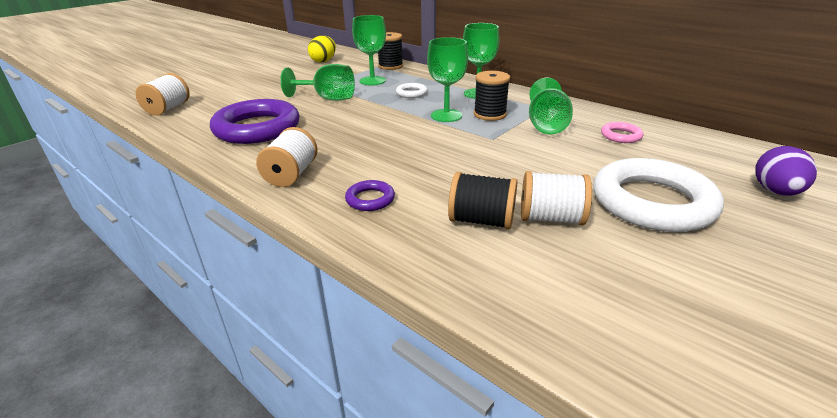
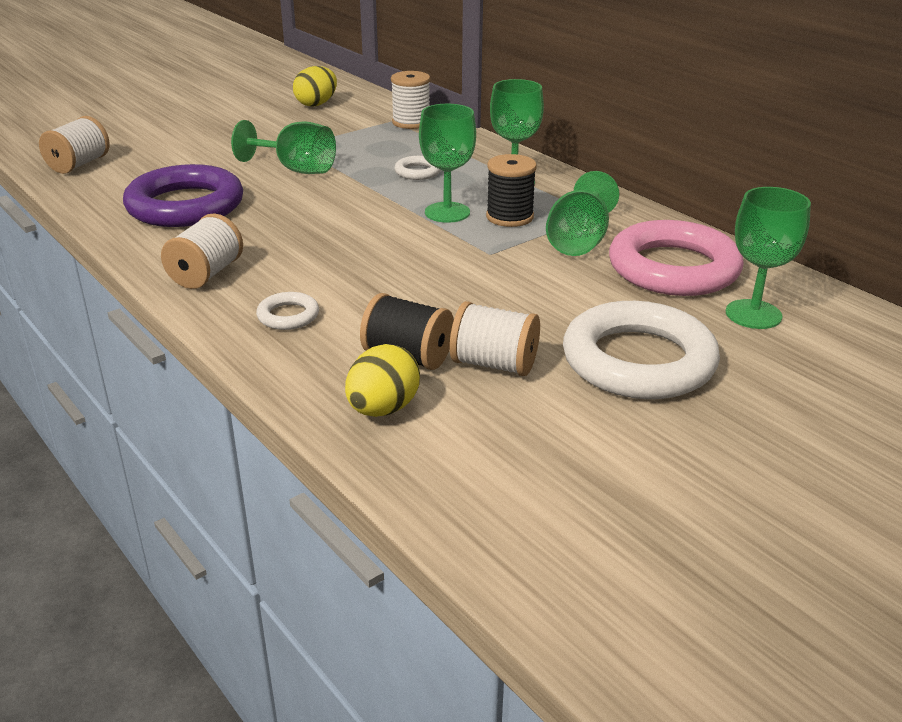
camera: 10 degrees right, 0 degrees up
(370, 199) = (288, 316): purple ring -> white ring
(372, 81) = (372, 146): green goblet -> green goblet (753, 314)
(390, 66) = (411, 122): black spool -> white spool
(488, 268) = (383, 409): none -> yellow egg
(621, 136) = (673, 268): pink ring -> pink ring, size x2.30
(775, 192) = (818, 367): purple egg -> none

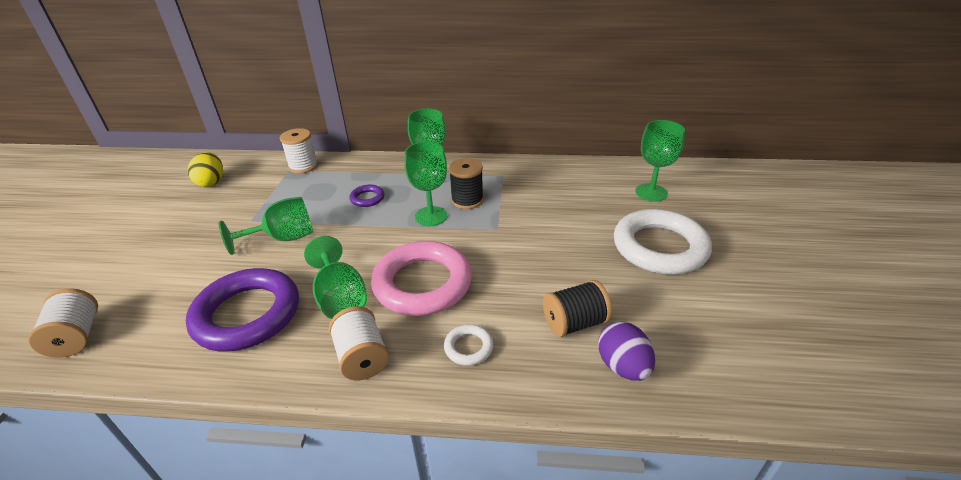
camera: 45 degrees left, 5 degrees up
(383, 409) = (622, 366): yellow egg -> purple egg
(418, 172) = (367, 198): white ring -> purple ring
(494, 364) = (616, 295): white spool -> none
(579, 241) = (523, 196): green goblet -> green goblet (340, 298)
(673, 268) = (585, 187): pink ring -> pink ring (422, 283)

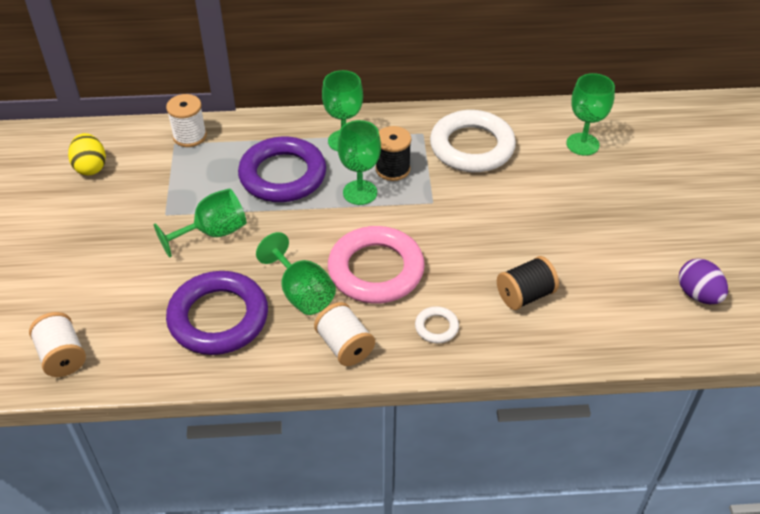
camera: 10 degrees left, 10 degrees up
(367, 198) = (283, 175): purple ring -> purple ring, size x2.30
(622, 366) = (570, 330): purple egg -> purple egg (698, 294)
(659, 247) = (594, 210): white ring -> white ring (472, 147)

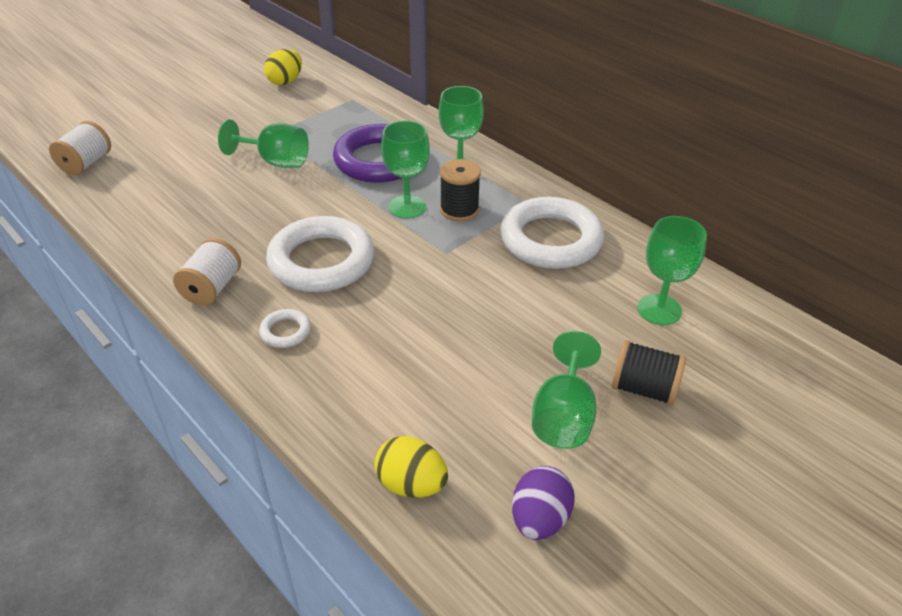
camera: 50 degrees right, 5 degrees down
(190, 136) = (369, 101): white spool -> none
(218, 318) = (185, 209): purple ring -> none
(302, 293) = (253, 235): green goblet -> green goblet (563, 416)
(376, 270) = (321, 261): pink ring -> white ring
(525, 295) = (387, 371): black spool -> black spool (644, 389)
(630, 335) = (411, 484): none -> yellow egg

